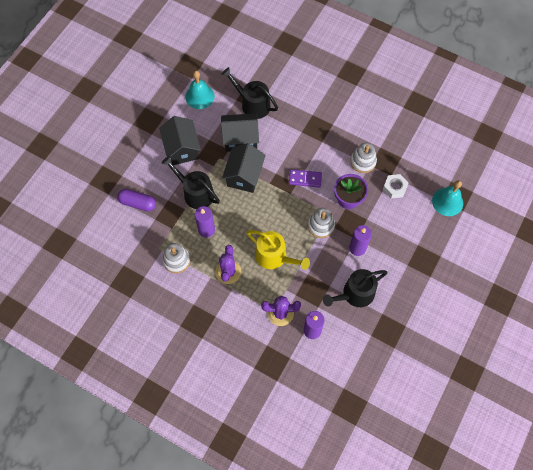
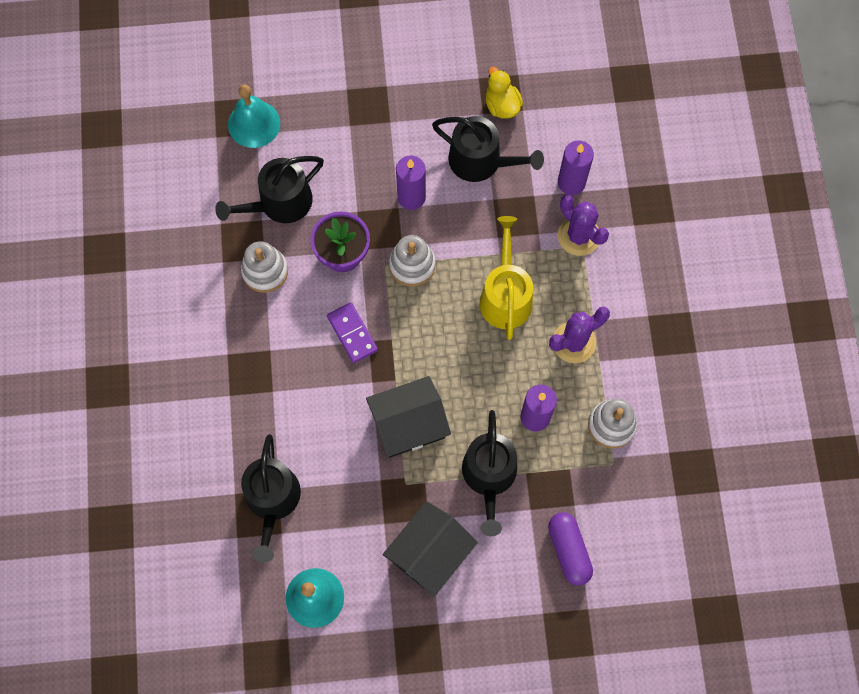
camera: 125 degrees left, 5 degrees up
(240, 139) = (349, 475): black house -> none
(380, 326) = (502, 105): none -> yellow duck
(394, 188) = (280, 203): white nut -> black watering can

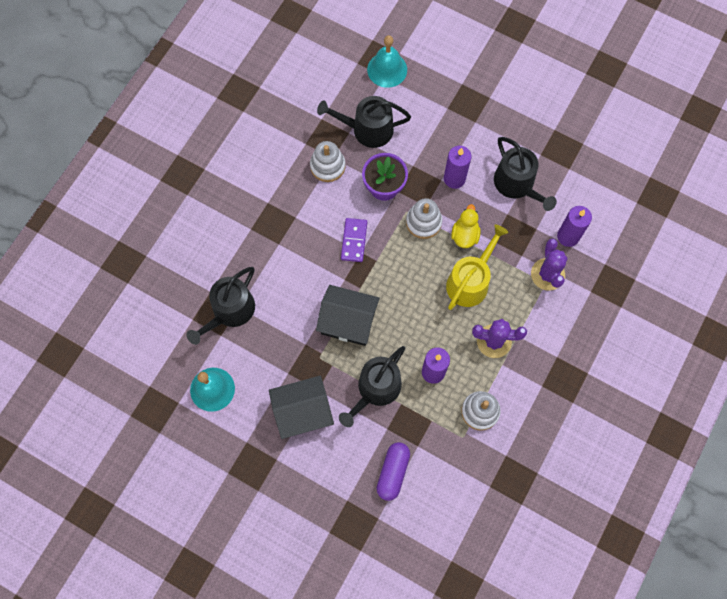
camera: 35 degrees right, 0 degrees up
(502, 105) = (557, 157): yellow duck -> yellow duck (465, 235)

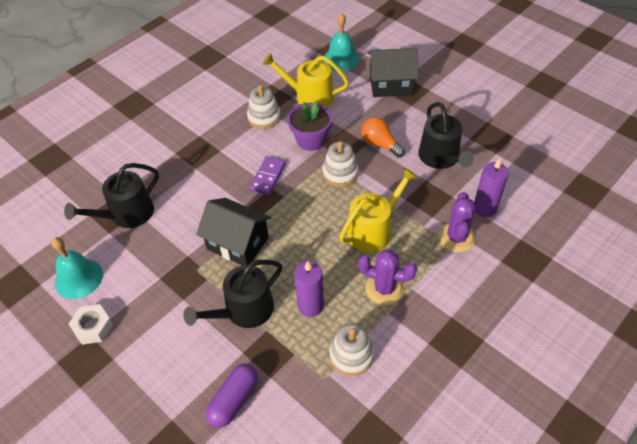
camera: 15 degrees right, 20 degrees down
(246, 434) = (93, 327): none -> white nut
(303, 412) = (160, 317): black house -> black house (391, 85)
(367, 129) = (309, 97): black watering can -> yellow watering can
(454, 179) = (380, 144): purple candle -> orange light bulb
(465, 235) = (378, 190): yellow duck -> none

